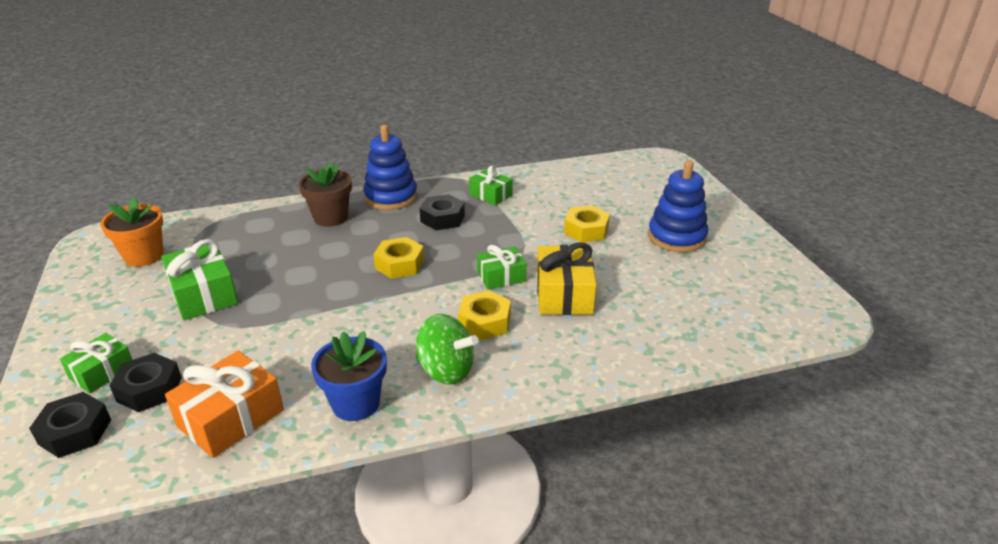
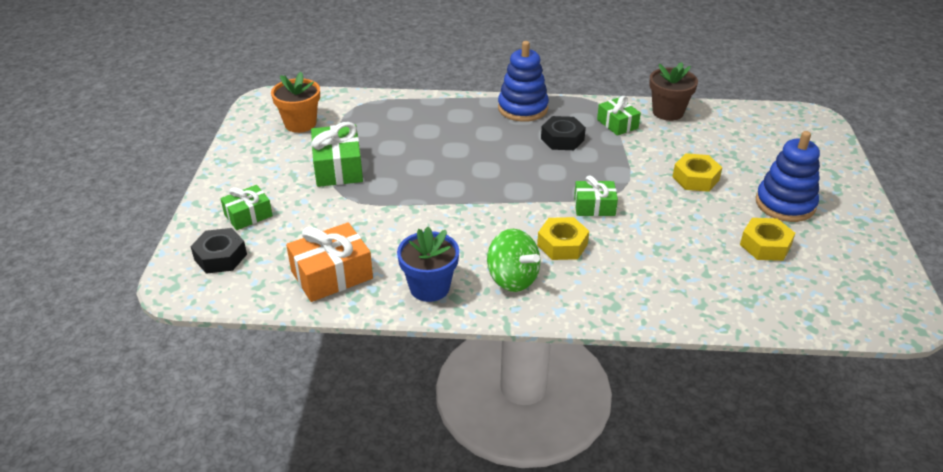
camera: 20 degrees right, 5 degrees up
(149, 389) = (278, 237): black nut -> none
(330, 217) = (462, 118): brown flower pot -> brown flower pot (668, 112)
(400, 264) = (507, 175): yellow nut -> yellow nut (765, 245)
(564, 294) = (645, 235): yellow gift -> none

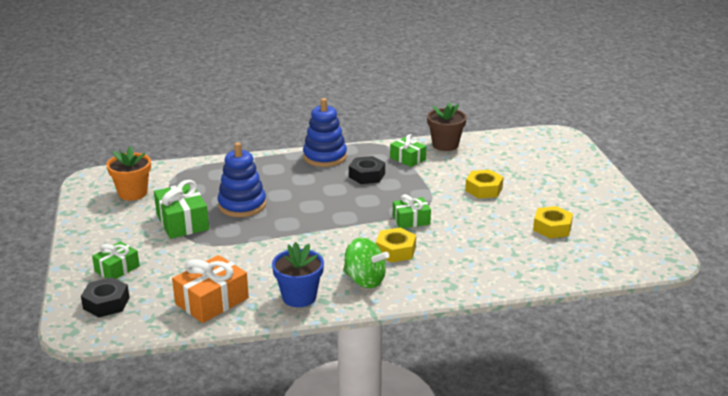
camera: 15 degrees left, 10 degrees down
(785, 204) = (557, 197): blue stacking toy -> blue stacking toy (242, 205)

